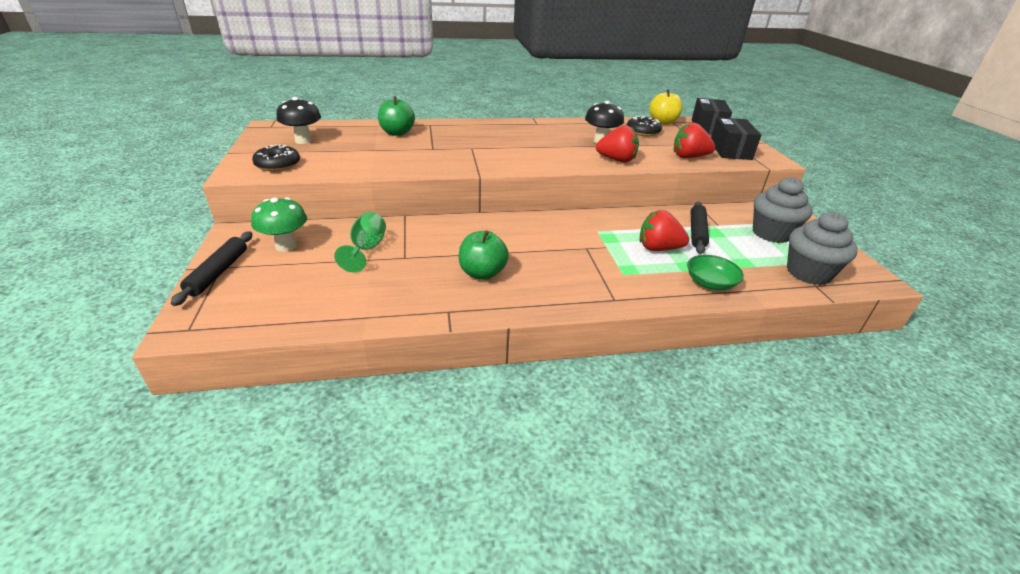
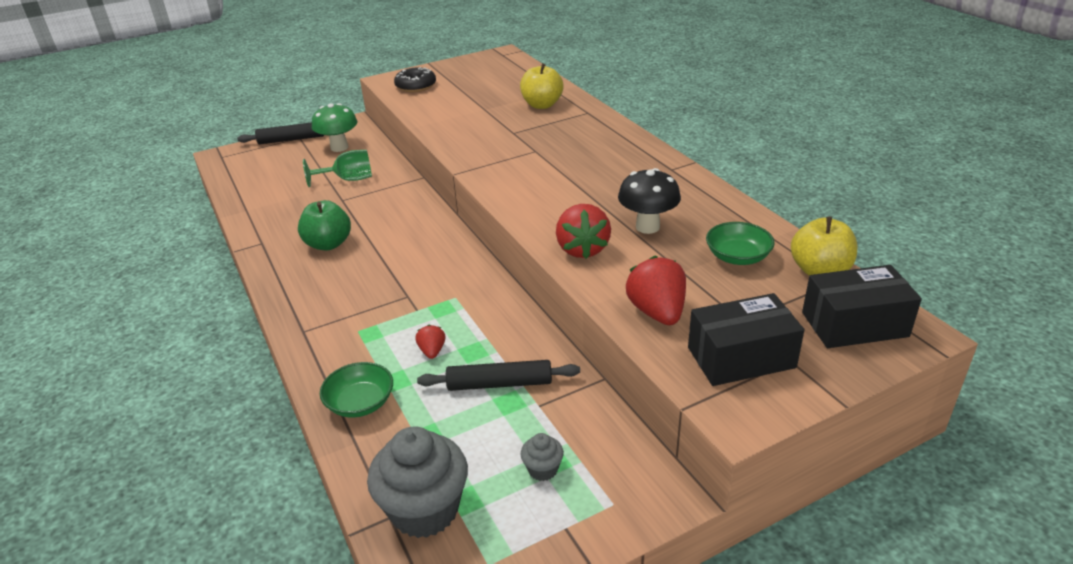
camera: 75 degrees right, 0 degrees up
(303, 141) = (479, 77): black mushroom -> none
(397, 133) = (542, 105): green apple -> yellow apple
(643, 132) = (737, 257): black donut -> green bowl
(658, 248) = (432, 351): red strawberry -> red strawberry, size x0.52
(771, 233) = (543, 469): grey cupcake -> grey cupcake, size x0.46

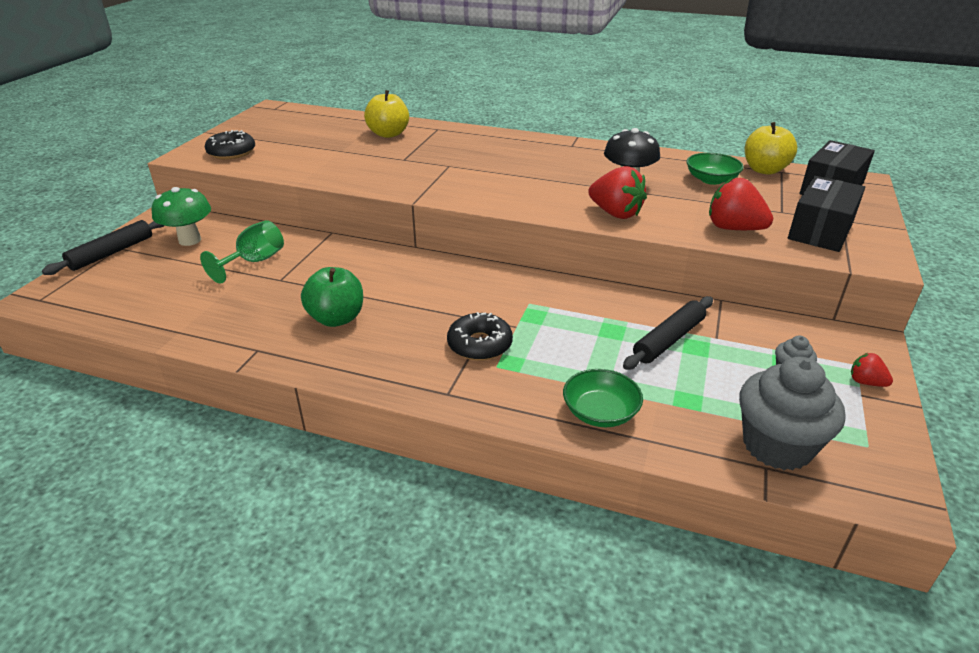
camera: 45 degrees left, 0 degrees up
(373, 309) = (479, 344): none -> black donut
(432, 351) = (583, 347): red strawberry -> red strawberry (865, 382)

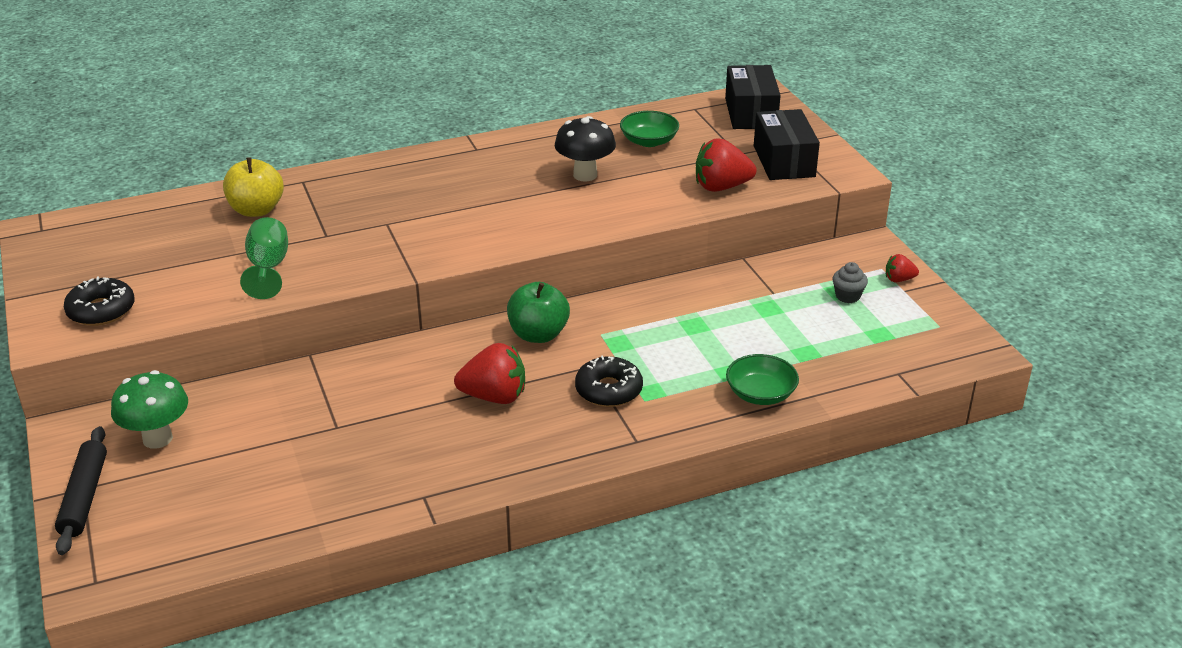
camera: 40 degrees left, 0 degrees up
(254, 262) = (277, 424): green goblet -> green goblet (268, 268)
(336, 318) = (453, 433): green apple -> green apple (538, 334)
(615, 213) = (613, 212): red strawberry -> red strawberry (494, 397)
(669, 339) = (743, 312): black rolling pin -> none
(764, 170) = (679, 112): yellow apple -> none
(777, 446) = (890, 355): grey cupcake -> none

